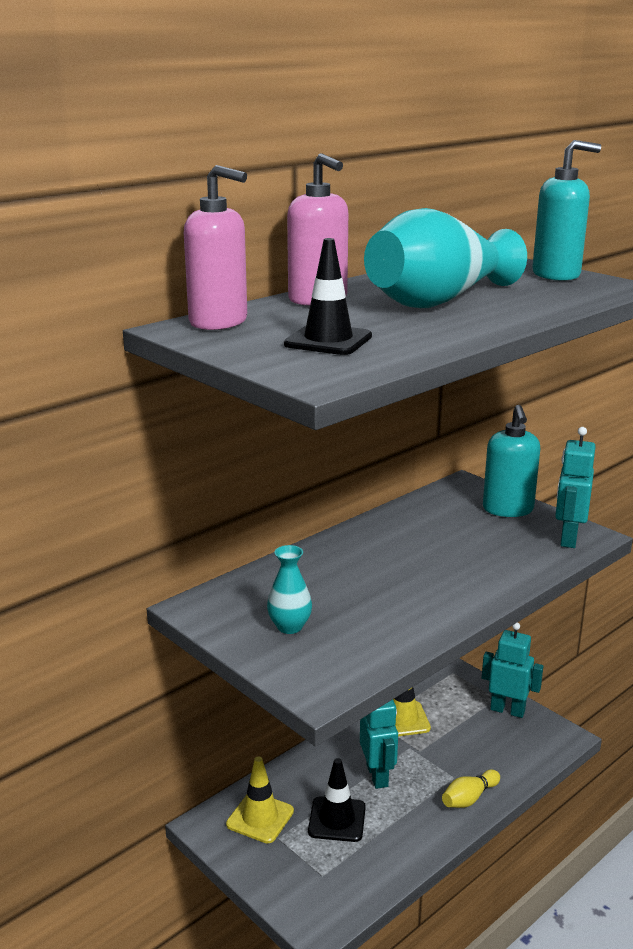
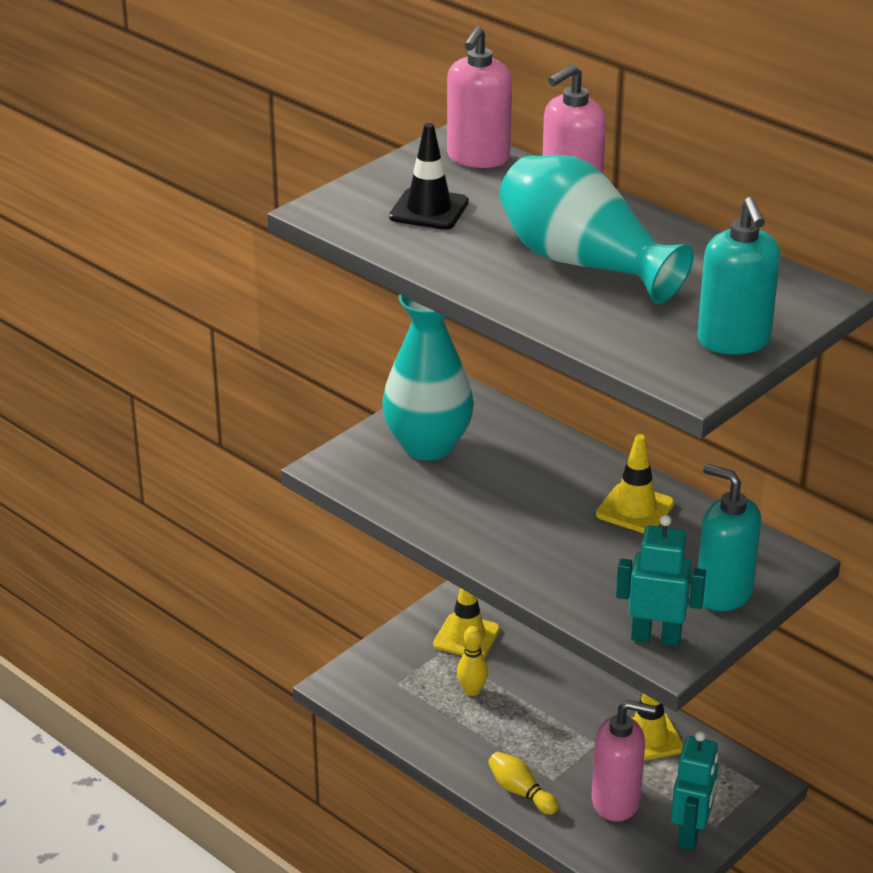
camera: 85 degrees right, 10 degrees up
(289, 627) = (428, 445): turquoise vase -> turquoise vase, size x2.09
(337, 819) = (472, 690): black traffic cone -> yellow bowling pin
(377, 775) = (544, 718): turquoise robot -> none
(401, 533) = (635, 509): none -> yellow traffic cone
(476, 744) = (616, 801): none -> pink soap dispenser
(508, 509) = (723, 593): turquoise soap dispenser -> turquoise soap dispenser turned 45 degrees clockwise

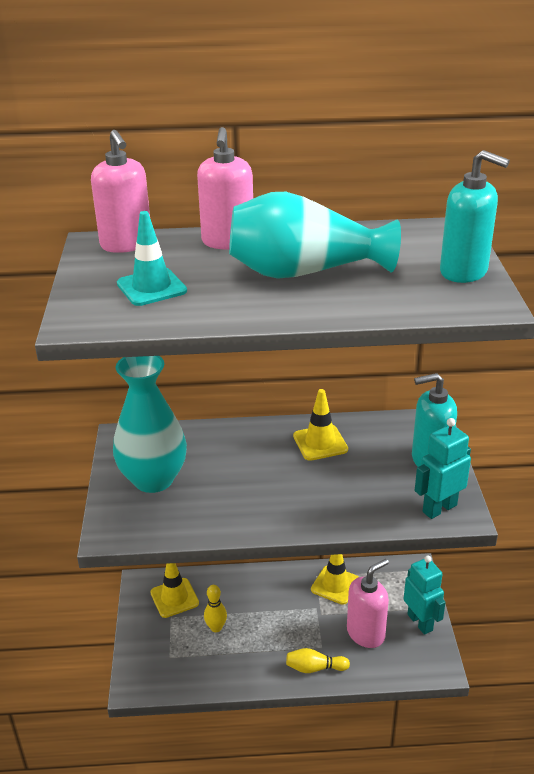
camera: 45 degrees left, 0 degrees up
(429, 210) = (151, 287): black traffic cone -> turquoise traffic cone

